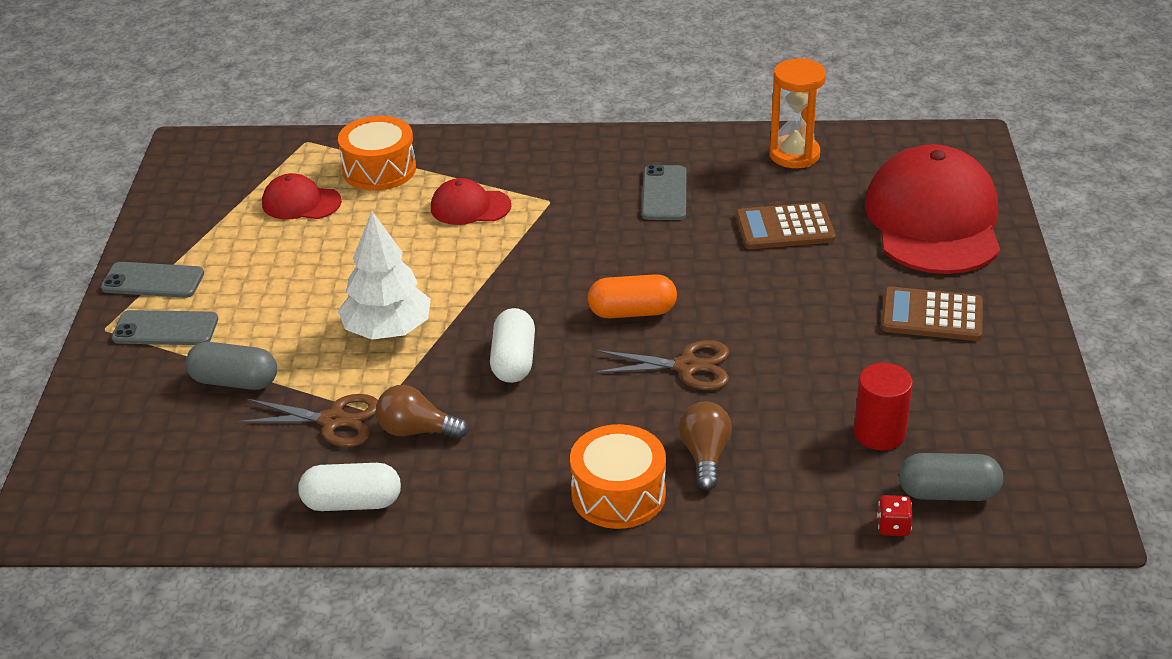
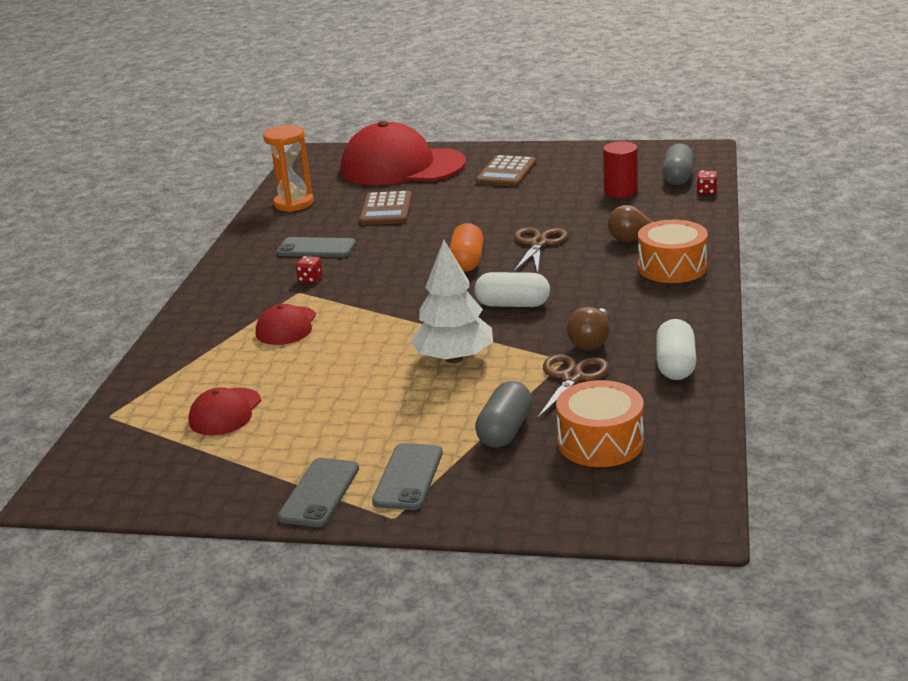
camera: 80 degrees left, 10 degrees down
(379, 169) = (193, 372): orange drum -> orange drum (600, 442)
(582, 203) = (310, 279): none -> red dice

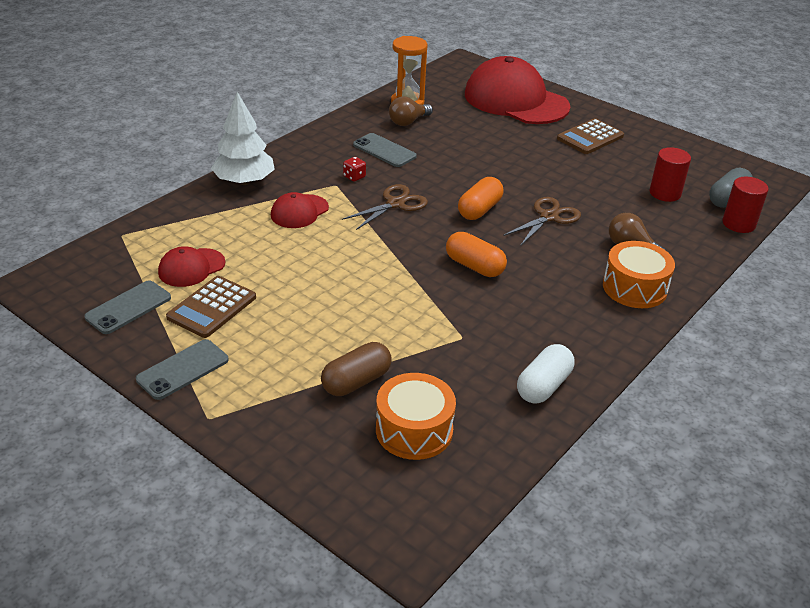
camera: 25 degrees right, 10 degrees up
(386, 209) = (466, 136): brown calculator -> brown calculator (212, 307)
(408, 477) = (251, 388): grey phone -> grey phone (128, 307)
(454, 358) = (384, 296): white tree -> white tree (244, 181)
(505, 430) = (356, 381): grey capsule -> brown capsule
(513, 305) = (474, 266): white capsule -> orange capsule
(571, 378) = (451, 358): brown scissors -> brown scissors (395, 204)
(591, 341) = (500, 330): brown light bulb -> brown light bulb (408, 122)
(706, 192) = (738, 224): red dice -> red cylinder

